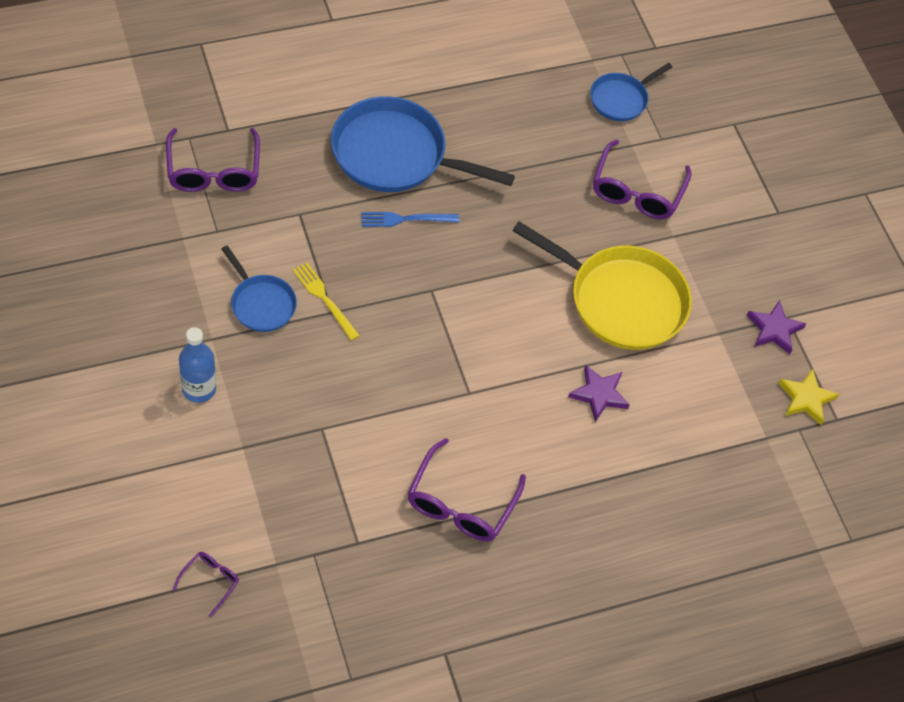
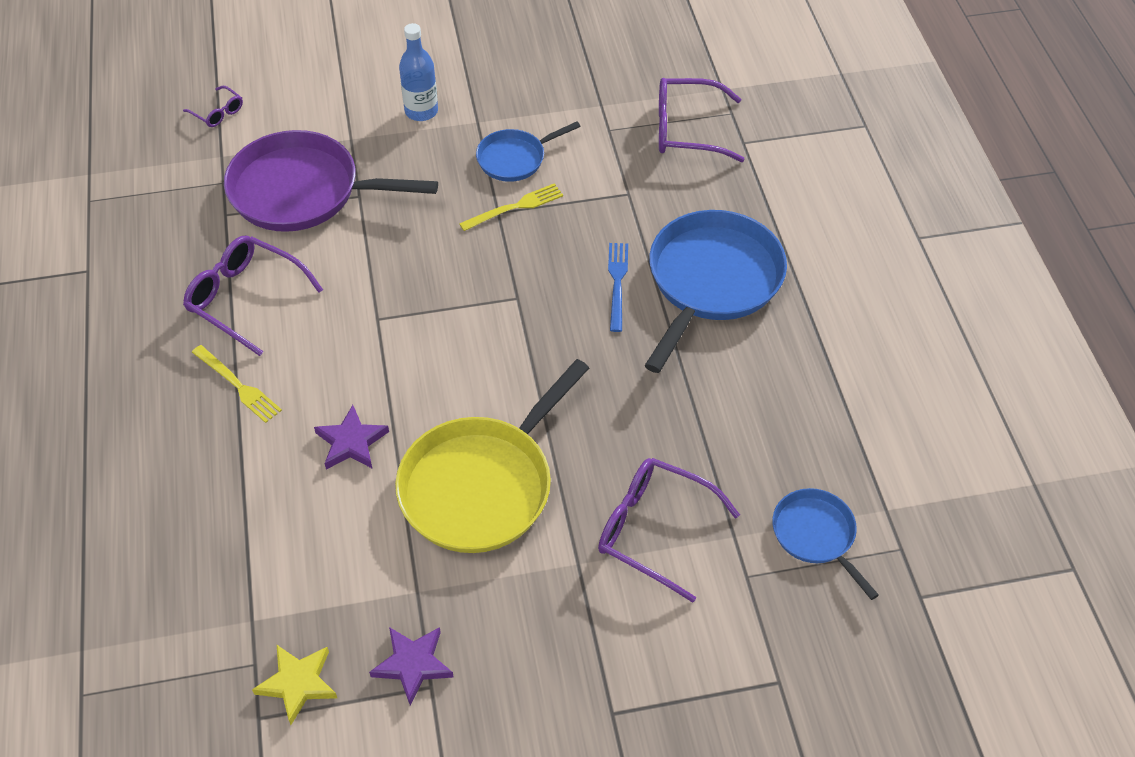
camera: 105 degrees right, 5 degrees down
(319, 479) = (302, 191): none -> purple pan
(558, 490) = (237, 385): none -> yellow fork

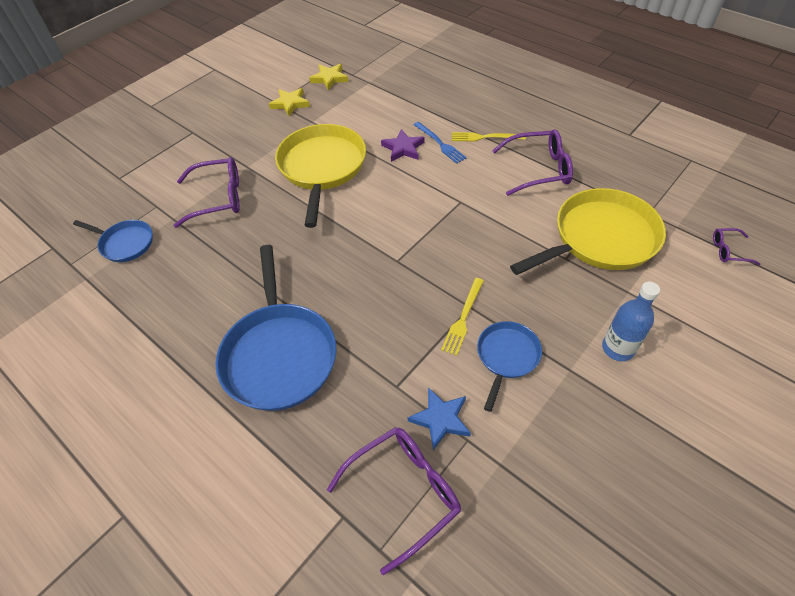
camera: 145 degrees right, 0 degrees up
(302, 191) = (600, 238): purple pan -> yellow pan
(413, 664) = (290, 103): purple star -> yellow star
(615, 152) = (440, 419): none -> blue star
(617, 283) = (343, 310): blue fork -> blue fork (440, 143)

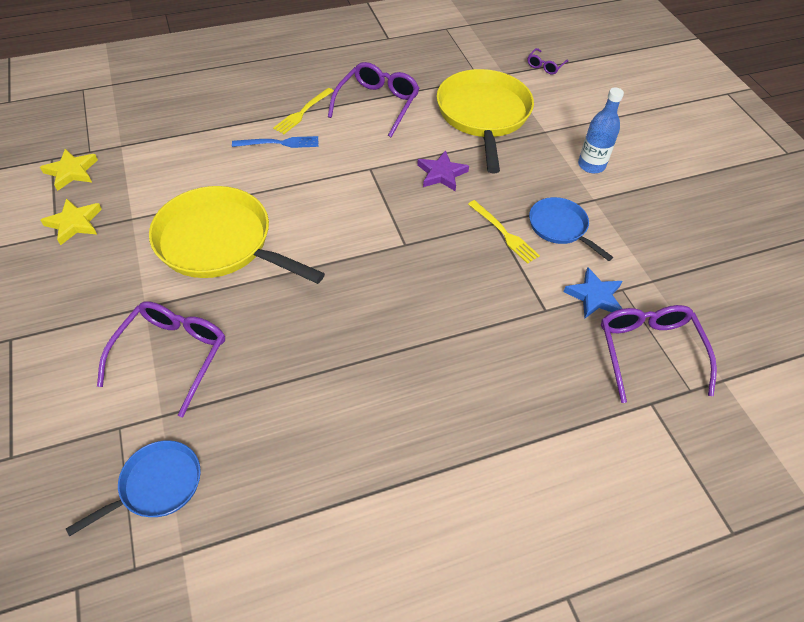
camera: 65 degrees left, 0 degrees up
(279, 354) = (453, 383): blue pan -> none
(403, 148) = (258, 170): purple star -> purple star (441, 174)

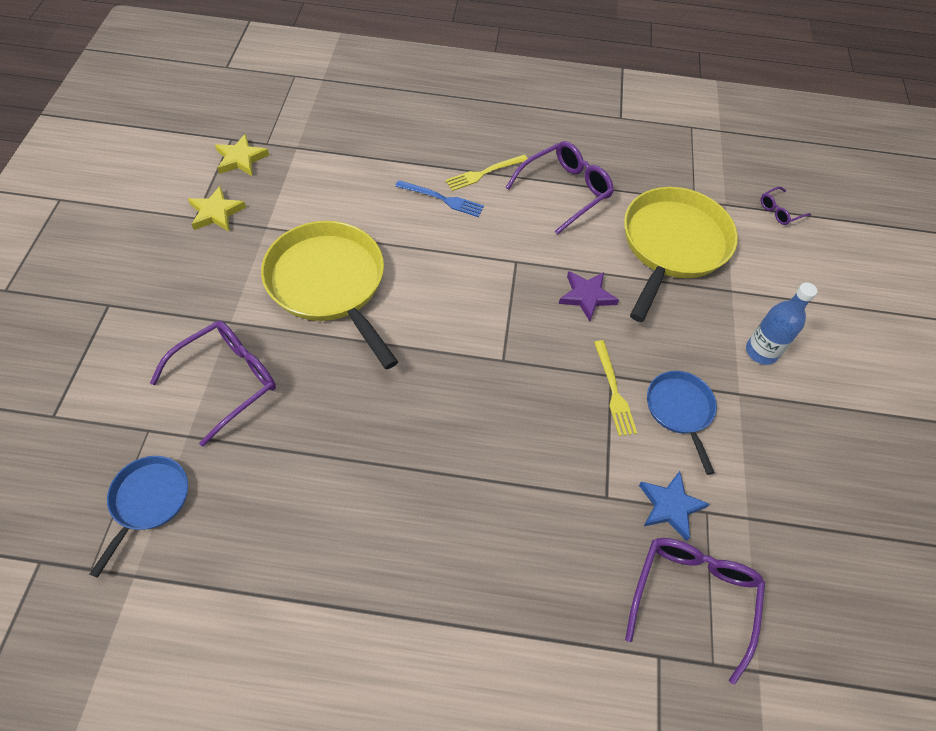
camera: 25 degrees right, 5 degrees up
(157, 485) = (148, 501): blue pan -> blue pan turned 60 degrees counterclockwise

